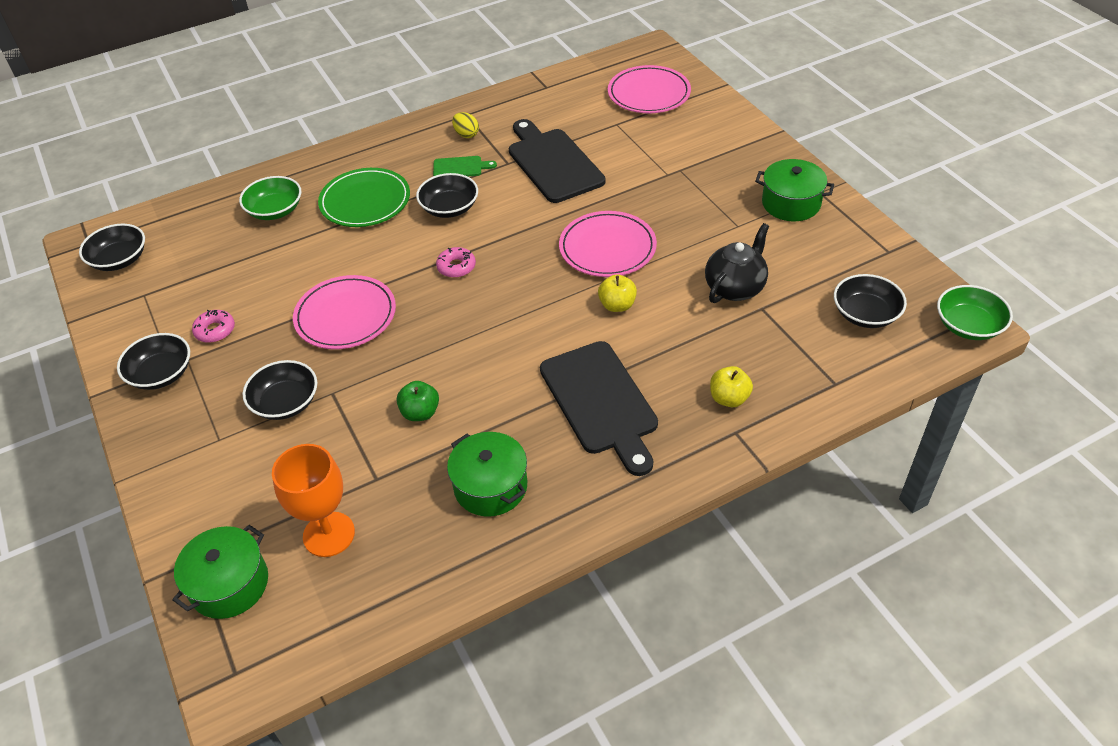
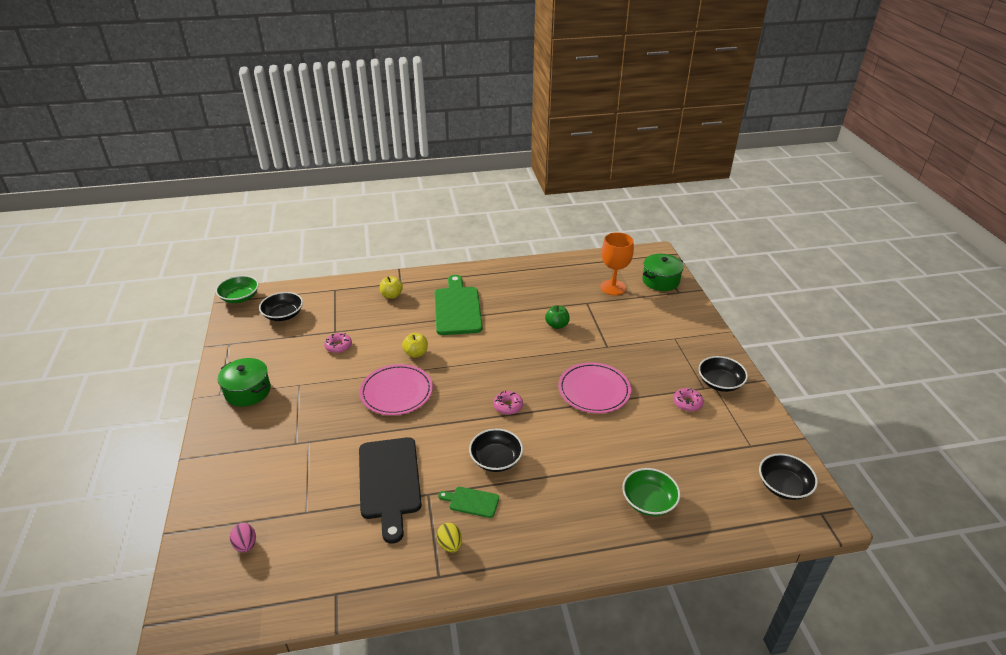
camera: 165 degrees left, 10 degrees down
(285, 402) = (635, 348): black bowl -> none
(365, 201) = (566, 487): green plate -> none
(490, 486) = (530, 288): green pot -> none
(600, 402) = (457, 308): black cutting board -> green cutting board
(649, 93) = (245, 545): pink plate -> pink egg
(735, 287) = (338, 346): black teapot -> pink donut

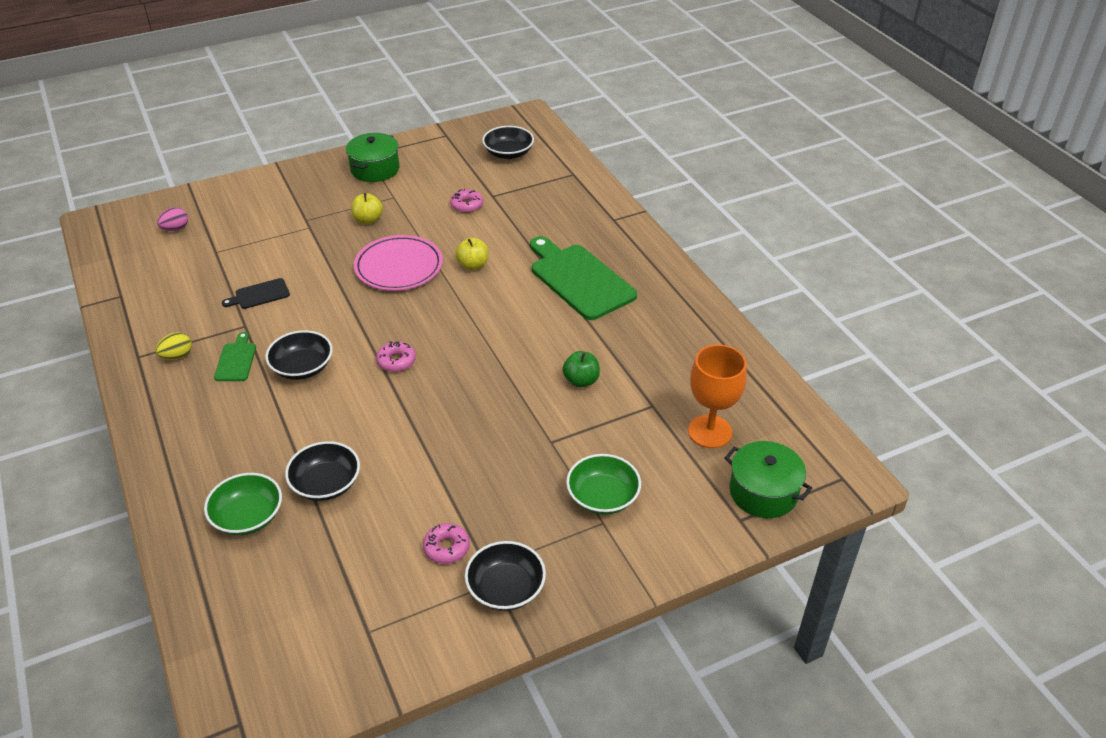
camera: 75 degrees right, 5 degrees up
(240, 297) = (527, 117): green bowl -> green bowl (602, 497)
(389, 482) = (259, 295): black cutting board -> black cutting board, size x0.47
(391, 295) = (582, 219): yellow apple -> yellow apple (368, 220)
(457, 308) = (579, 279): green cutting board -> green cutting board turned 105 degrees counterclockwise
(594, 390) = (447, 439): pink plate -> none
(783, 486) = (289, 674): black bowl -> black bowl (326, 484)

